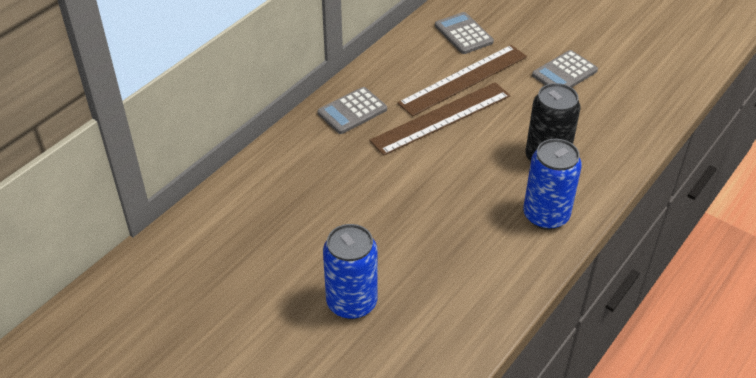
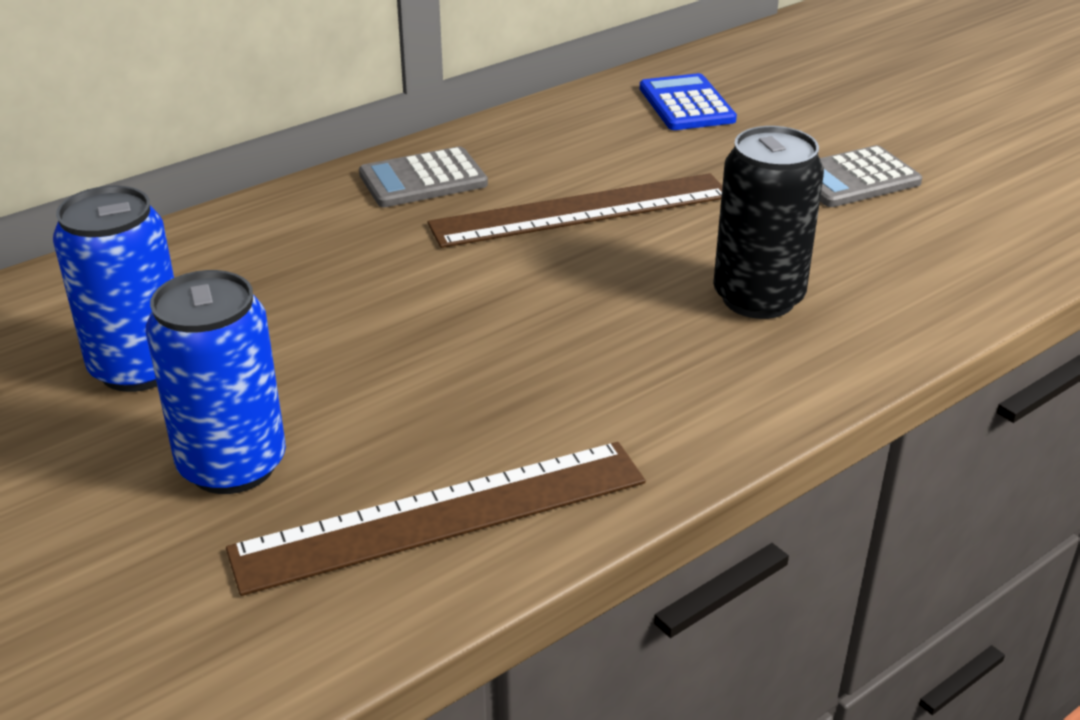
camera: 15 degrees right, 10 degrees down
(463, 34) = (686, 104): grey calculator -> blue calculator
(463, 80) = (653, 164): brown ruler -> brown ruler (442, 516)
(546, 215) = (712, 388): blue can -> blue can (139, 368)

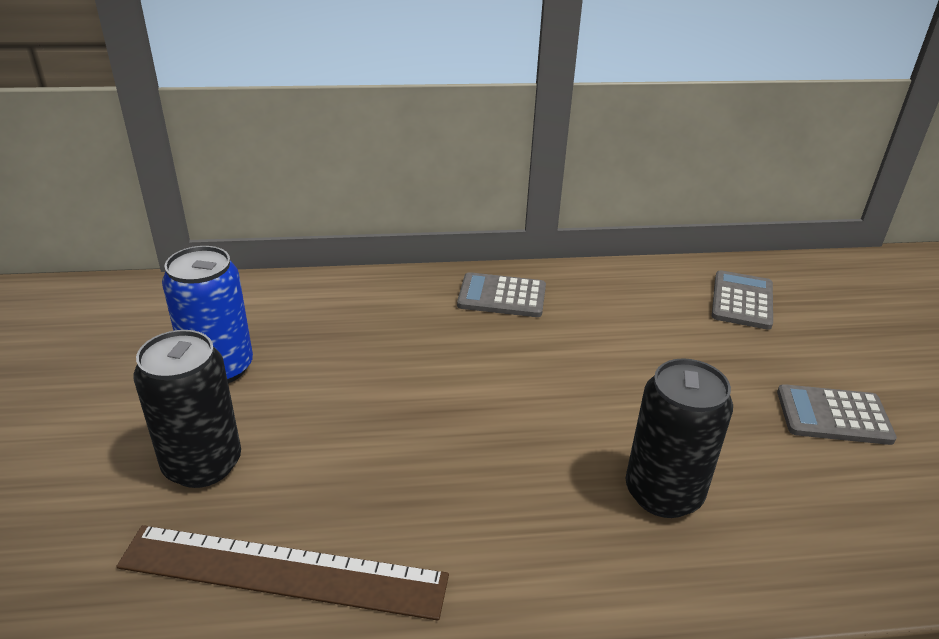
camera: 30 degrees right, 0 degrees up
(232, 465) = (202, 464): blue can -> black can
(581, 210) = (589, 361): brown ruler -> none
(686, 104) = (742, 301): blue calculator -> grey calculator

